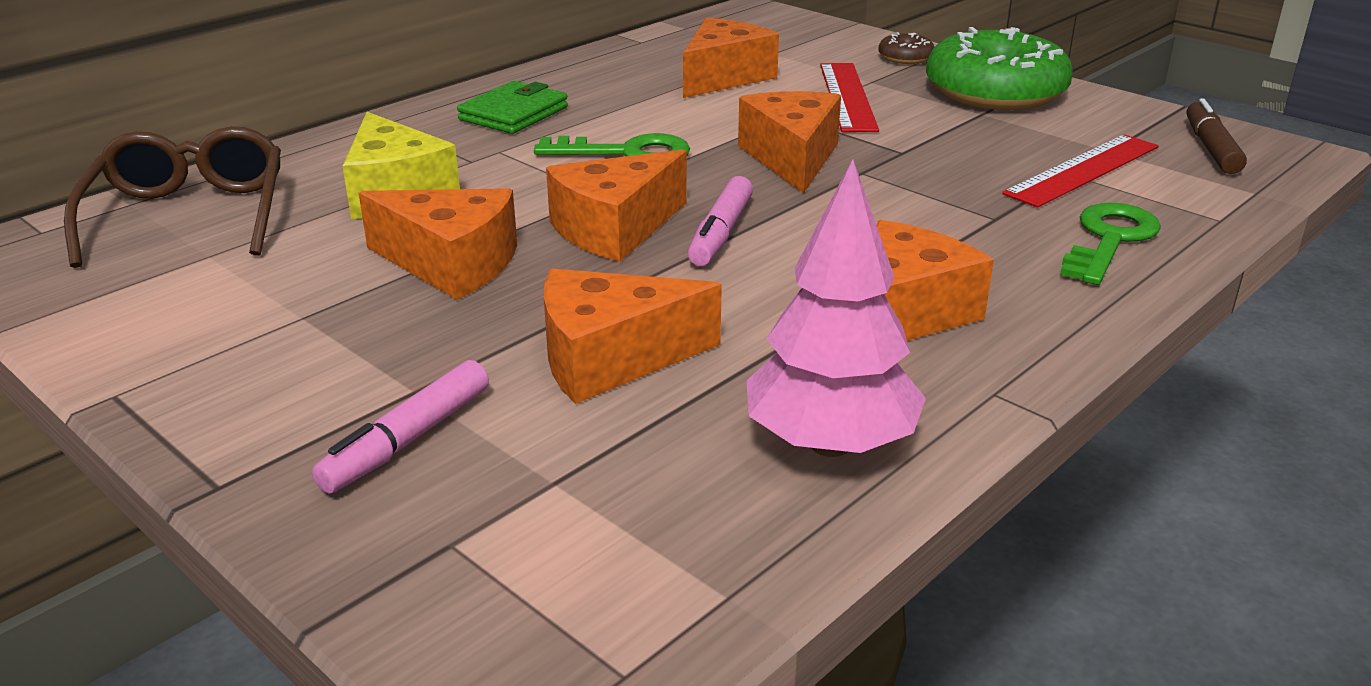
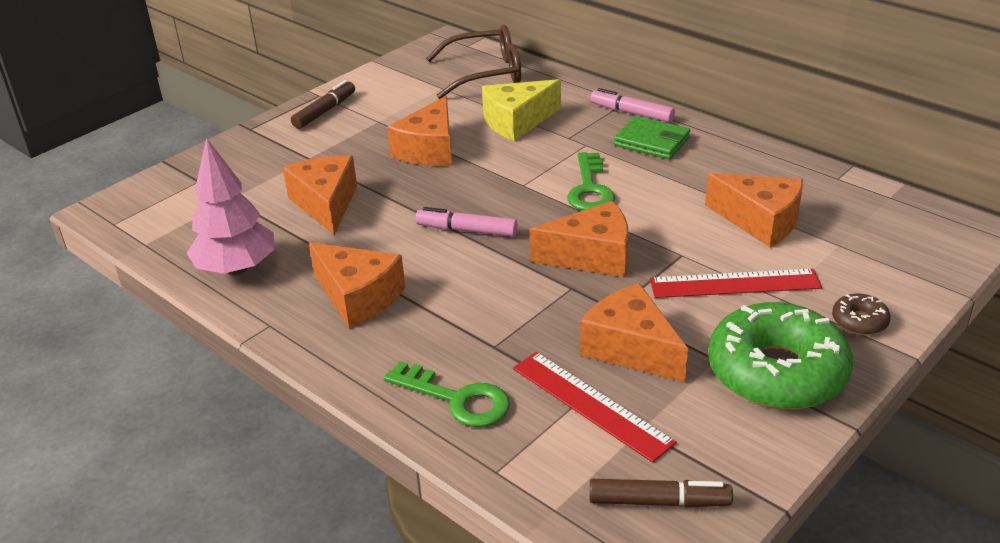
camera: 90 degrees right, 5 degrees up
(208, 381) = (325, 111): none -> brown marker
(407, 440) = (269, 161): pink marker -> pink marker (631, 113)
(615, 229) = (472, 194): orange cheese -> orange cheese (631, 348)

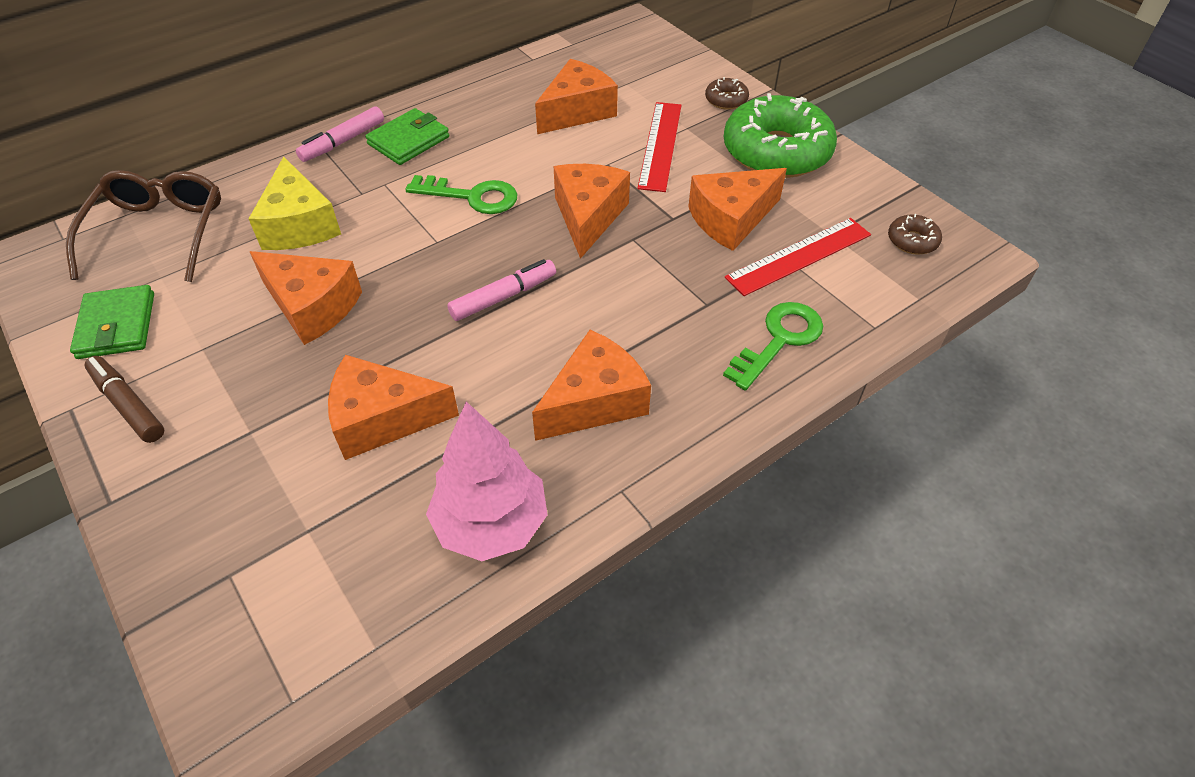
camera: 80 degrees left, 15 degrees up
(391, 87) = (117, 326): none -> green wallet
(466, 230) = (504, 297): pink marker -> pink marker turned 150 degrees counterclockwise
(659, 502) = (912, 241): brown marker -> brown donut

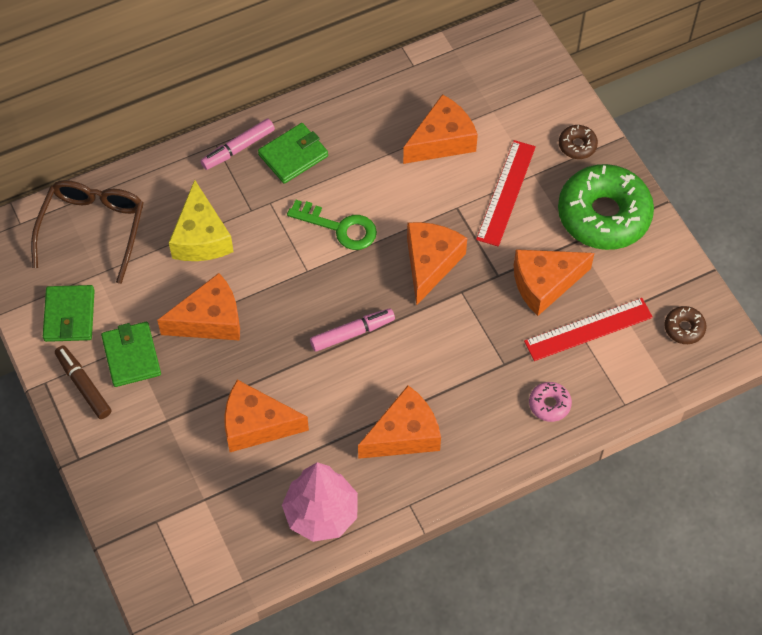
camera: 10 degrees right, 10 degrees up
(201, 360) = (131, 356): none -> green wallet
(312, 307) = (210, 320): orange cheese -> orange cheese turned 60 degrees counterclockwise
(779, 340) = (549, 404): green key -> pink donut

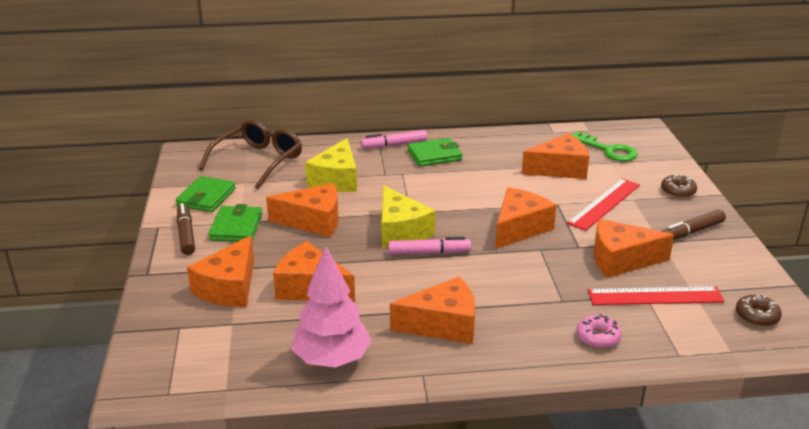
camera: 20 degrees right, 30 degrees down
(175, 451) = (229, 287): none -> orange cheese
(309, 307) = (400, 231): none -> yellow cheese
(340, 227) = (451, 195): green key -> green key (608, 150)
(603, 215) = (691, 232): green donut -> brown marker

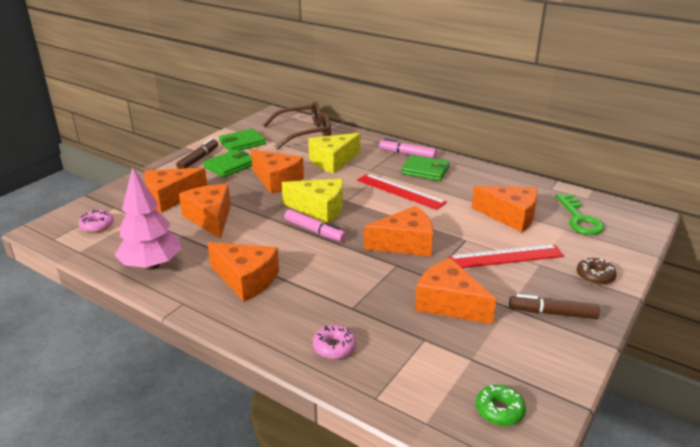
camera: 40 degrees right, 0 degrees up
(197, 355) = (97, 226): none -> pink donut
(400, 231) = (319, 209): yellow cheese -> yellow cheese turned 90 degrees counterclockwise
(655, 296) = (431, 344): red ruler -> red ruler (400, 191)
(757, 316) = (499, 410): brown donut -> green donut

